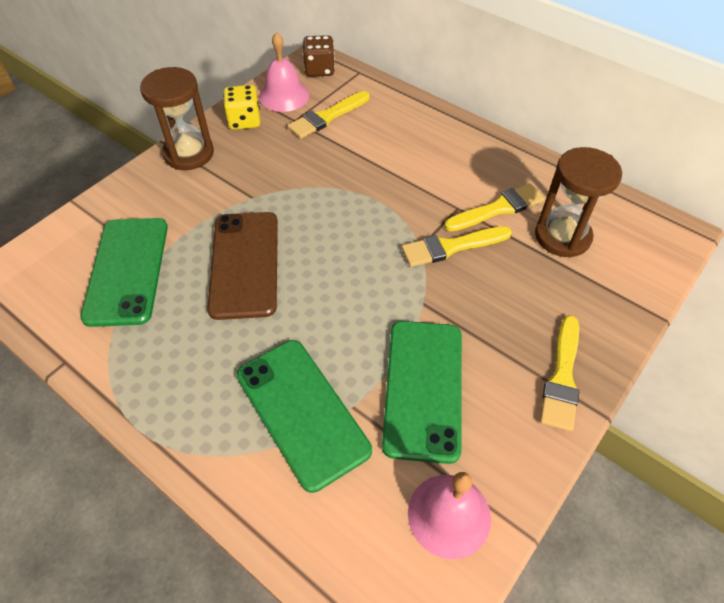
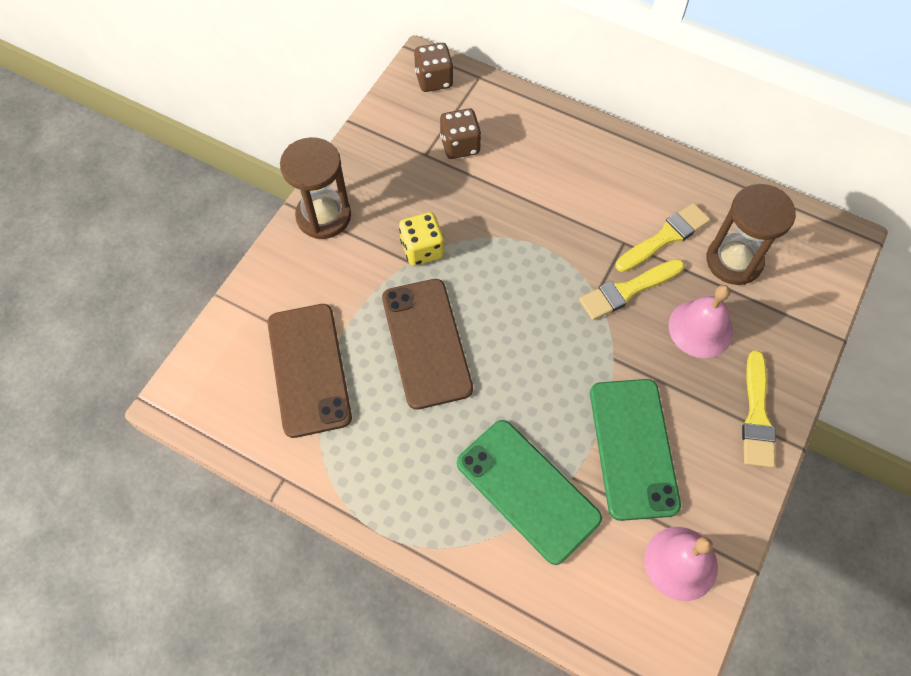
camera: 10 degrees left, 10 degrees up
(127, 270) = (308, 369): green phone -> brown phone
(244, 121) = (371, 163): yellow dice -> yellow dice (422, 249)
(284, 95) = (404, 122): pink bell -> pink bell (700, 328)
(327, 117) = (460, 145): yellow brush -> brown dice

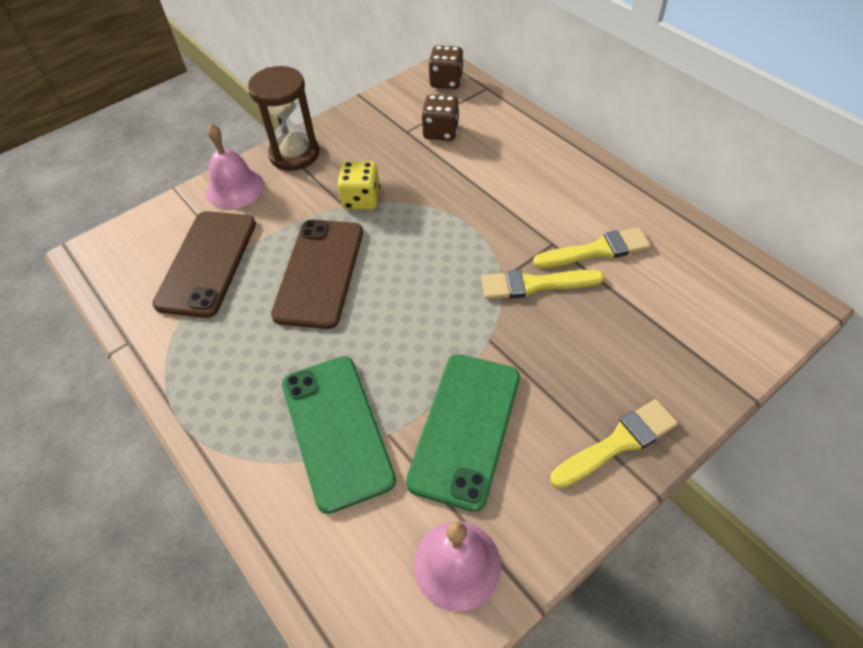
camera: 25 degrees right, 10 degrees down
(700, 328) = (595, 340): pink bell -> pink bell (235, 188)
(734, 261) = (660, 290): brown hourglass -> none
(756, 415) = (618, 443): yellow brush -> yellow brush turned 150 degrees counterclockwise

